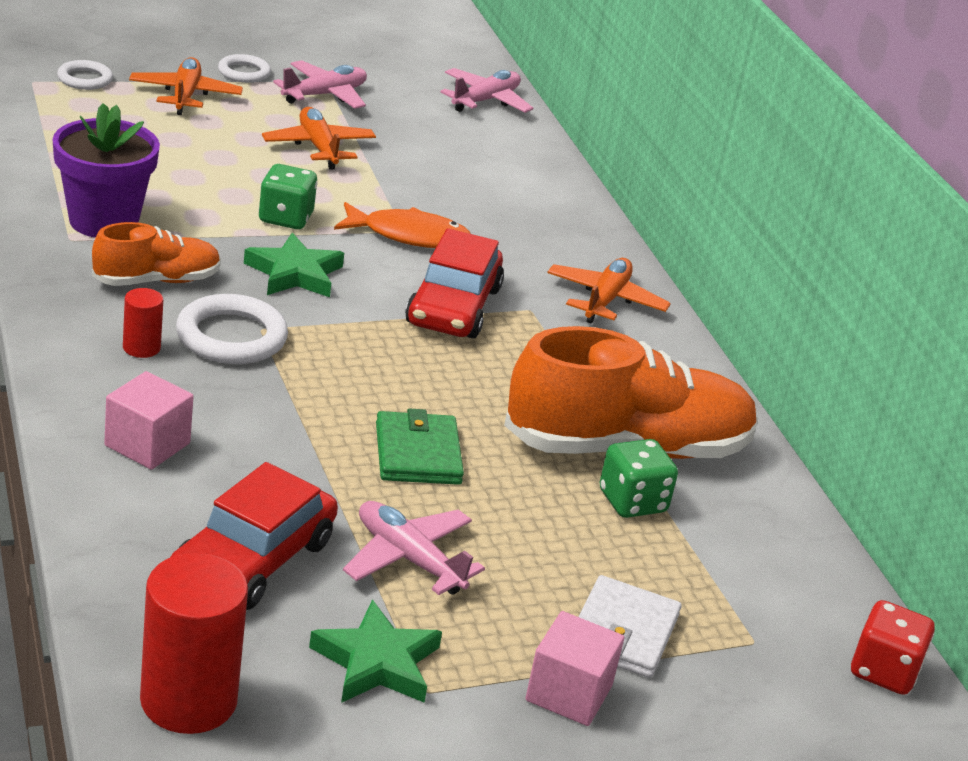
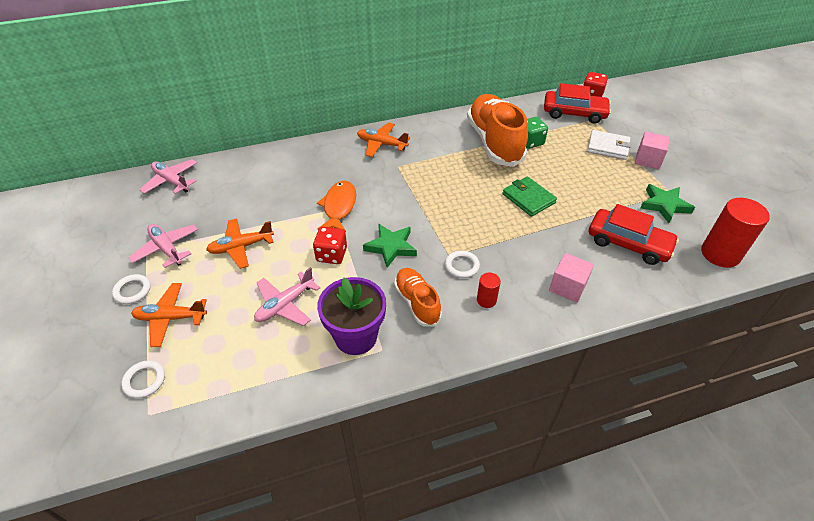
camera: 85 degrees left, 15 degrees up
(231, 337) = (462, 266): white ring -> white ring, size x0.61
(285, 218) = (331, 255): green dice -> red dice
(409, 559) = (600, 199): pink plane -> pink plane (285, 305)
(417, 454) = (528, 198): green wallet -> green wallet turned 60 degrees clockwise
(453, 306) = (404, 190): red car -> red car (574, 113)

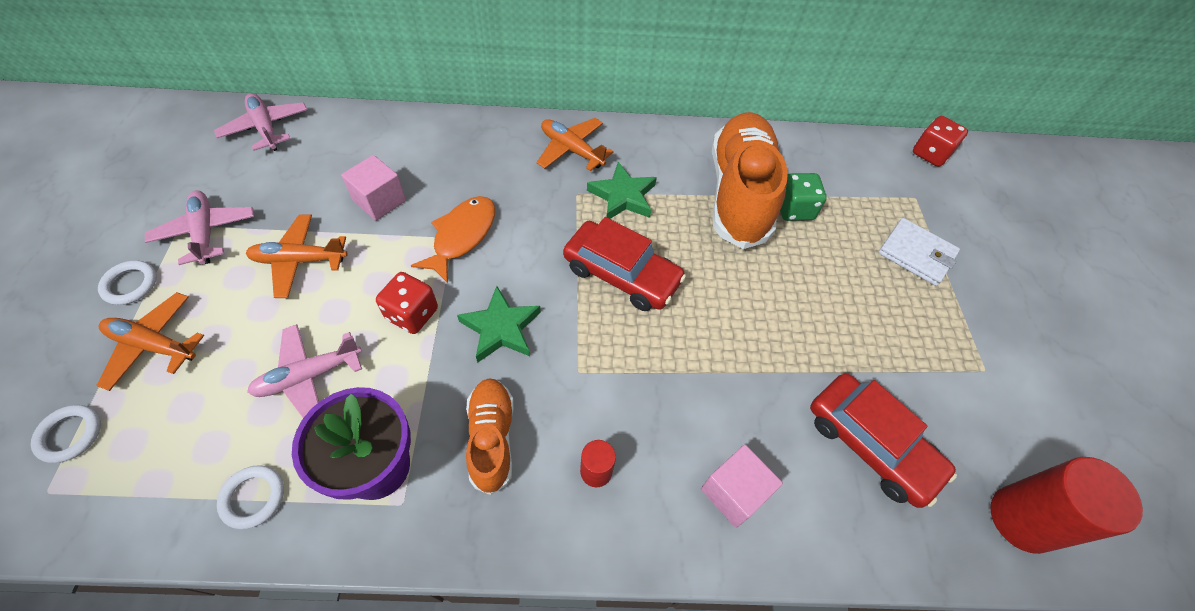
camera: 15 degrees right, 10 degrees up
(462, 266) = (588, 396): white ring -> white ring (253, 497)
(528, 198) = (746, 309): green wallet -> none
(574, 113) = (888, 177): red car -> red car (621, 274)
(648, 160) = (973, 297): pink cube -> pink cube (379, 201)
(664, 205) = (964, 391): green star -> green star (622, 196)

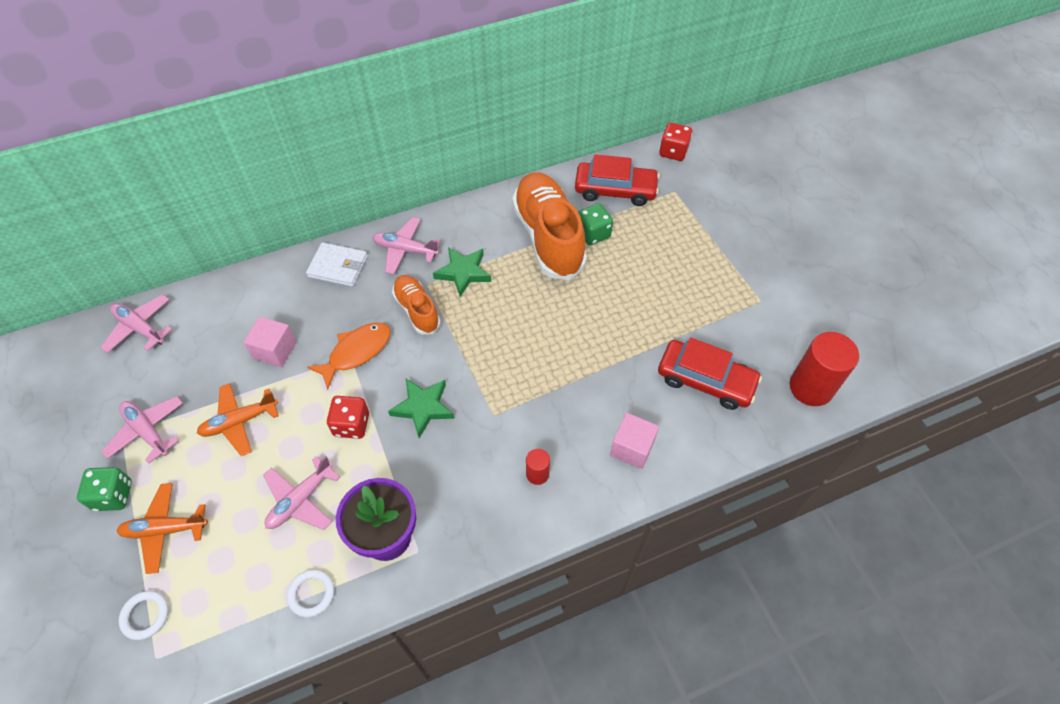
camera: 20 degrees left, 0 degrees up
(130, 285) = (113, 495): white ring -> green dice
(462, 236) = (356, 352): orange fish -> orange fish turned 45 degrees clockwise
(492, 438) = (456, 484): orange shoe -> orange shoe (417, 310)
(571, 150) = (405, 250): orange plane -> pink plane
(621, 274) = (491, 333): red car -> red car (615, 190)
(916, 254) = (689, 235): white wallet -> white wallet (338, 266)

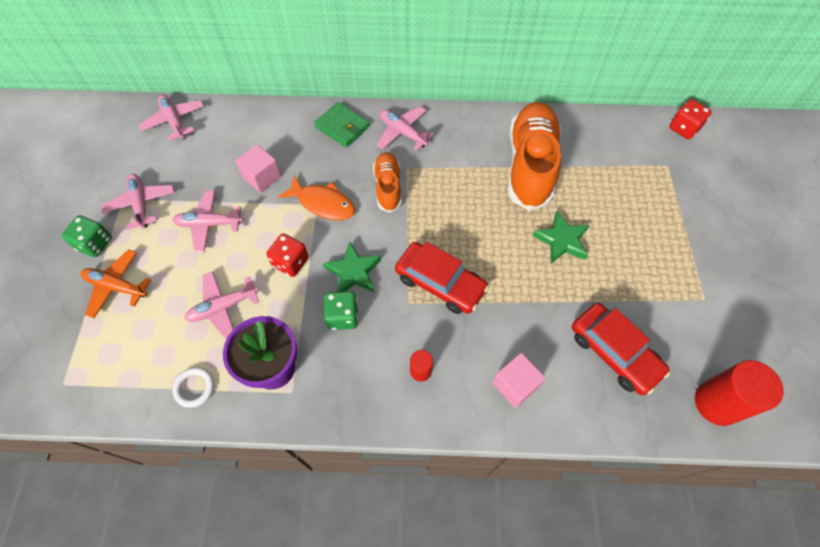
camera: 25 degrees right, 5 degrees up
(145, 615) = (72, 347): white ring -> none
(240, 422) = (209, 224): orange plane -> pink plane
(338, 266) = (342, 127): white wallet -> green wallet
(356, 352) = (323, 203): orange fish -> orange fish turned 45 degrees clockwise
(463, 272) = (441, 169): green star -> green star (561, 240)
(593, 234) = (572, 177): green dice -> green dice (343, 316)
(615, 190) = (611, 145): red car -> red car (440, 283)

